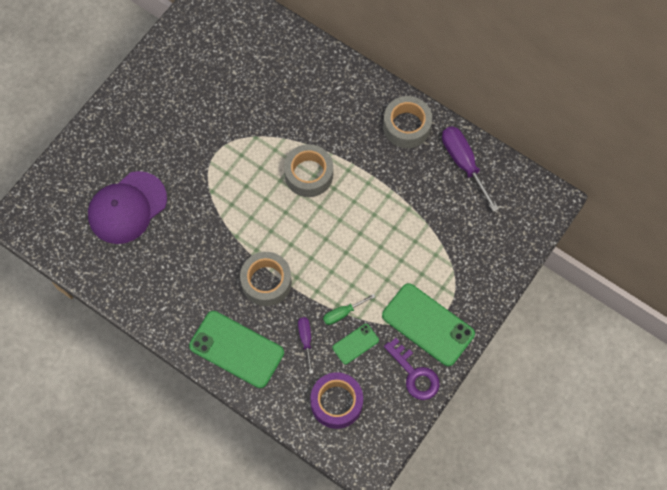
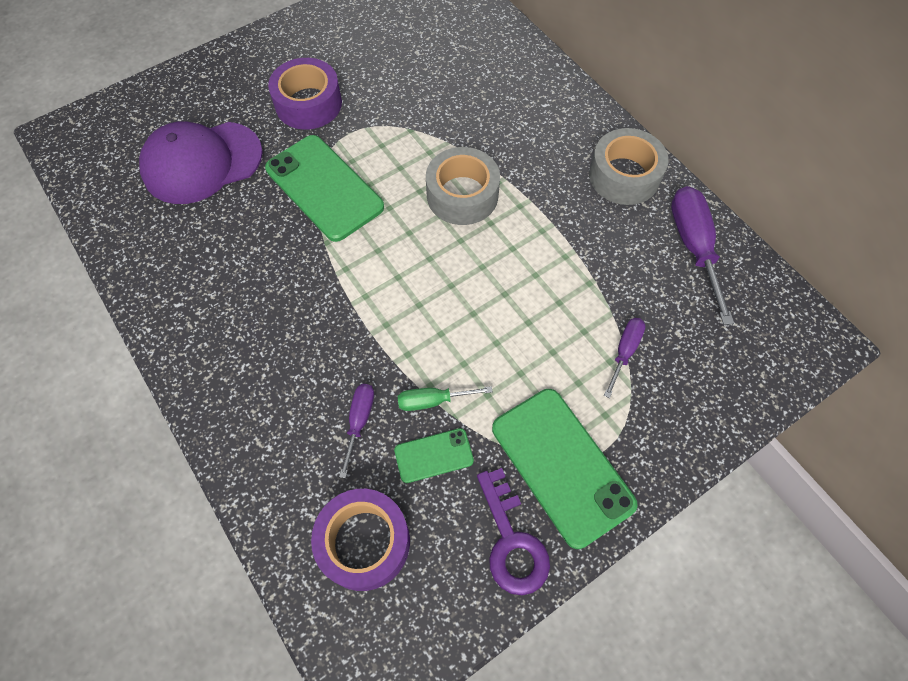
camera: 20 degrees right, 5 degrees down
(177, 139) = (308, 104): none -> purple tape
(236, 349) = (250, 399): green phone -> green phone (324, 188)
(266, 282) = (339, 317): grey tape -> none
(442, 246) = (624, 352): none -> purple screwdriver

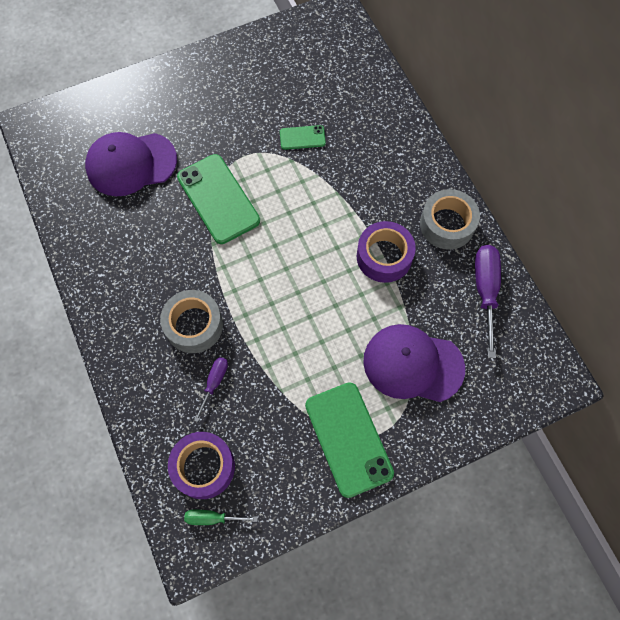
camera: 10 degrees right, 5 degrees up
(308, 104) = (217, 125): purple tape -> purple tape (384, 256)
(433, 400) = (268, 377): green screwdriver -> green screwdriver (212, 518)
(433, 455) = (261, 416): green phone -> green phone (302, 137)
(462, 195) = (320, 221): grey tape -> grey tape (194, 325)
(511, 541) = (302, 484): purple key -> none
(624, 352) = (412, 364): purple screwdriver -> purple cap

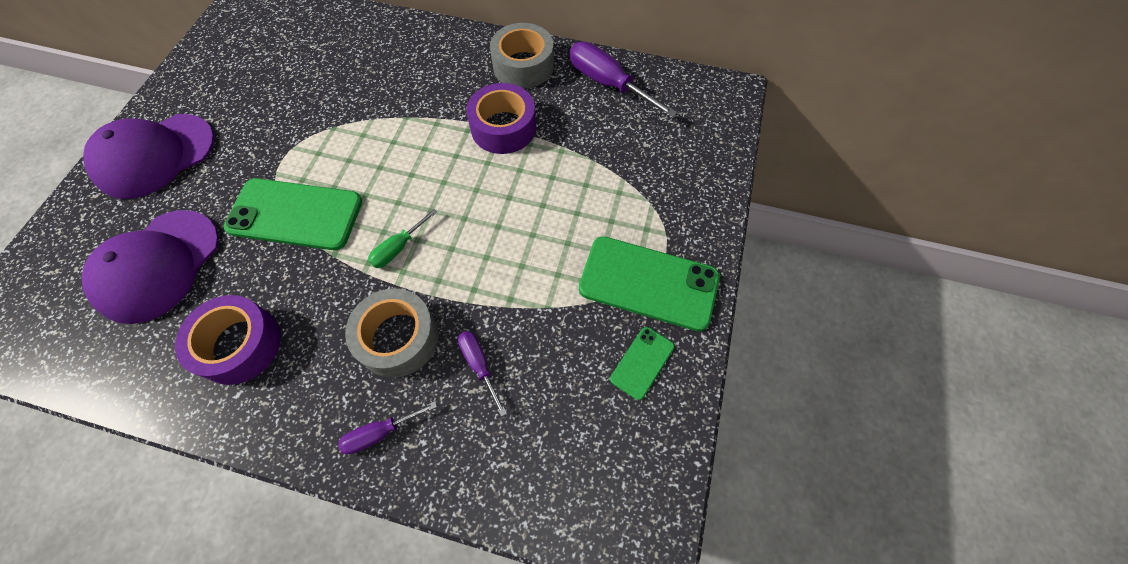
camera: 50 degrees left, 5 degrees down
(137, 364) = (380, 433): none -> purple screwdriver
(203, 467) = (560, 448): purple tape -> purple tape (240, 345)
(212, 518) = (624, 482): green screwdriver -> green screwdriver (398, 248)
(302, 137) = (323, 104): green phone -> green phone (642, 362)
(412, 364) = (623, 179): purple cap -> purple cap (155, 156)

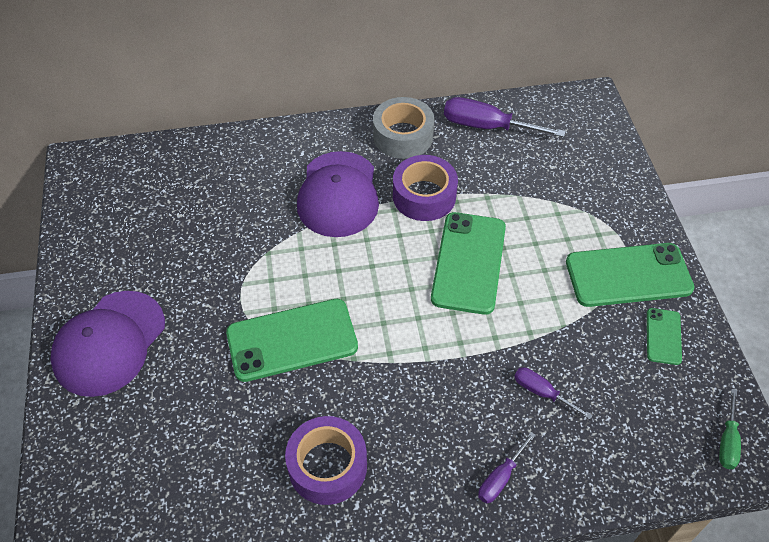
camera: 25 degrees left, 10 degrees down
(158, 266) = (195, 436): purple cap -> purple cap (338, 194)
(398, 248) = (407, 330): green screwdriver -> green screwdriver (727, 441)
(398, 338) = (461, 401): grey tape -> none
(500, 206) = (468, 262): none -> green phone

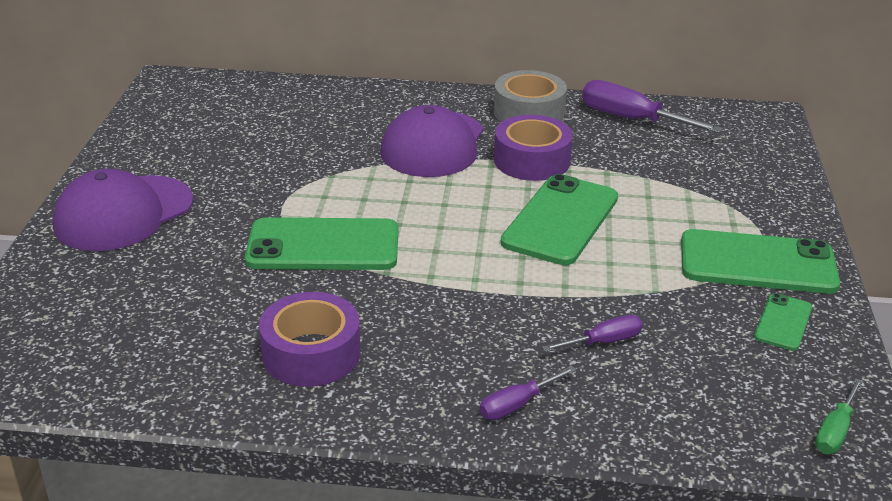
camera: 15 degrees right, 20 degrees down
(542, 392) = (603, 342): purple screwdriver -> purple screwdriver turned 105 degrees clockwise

